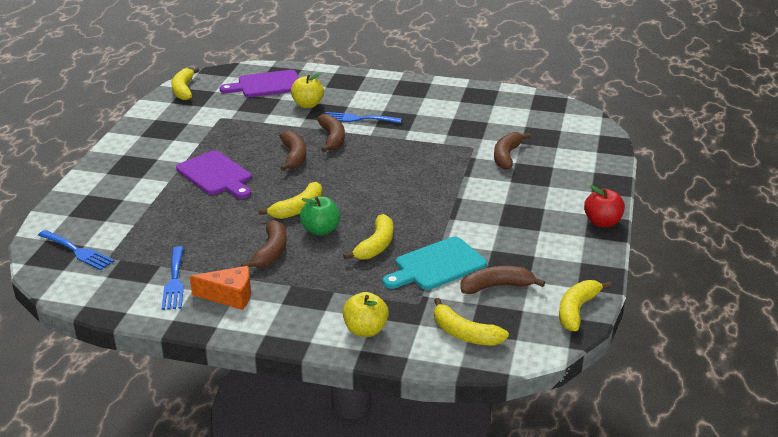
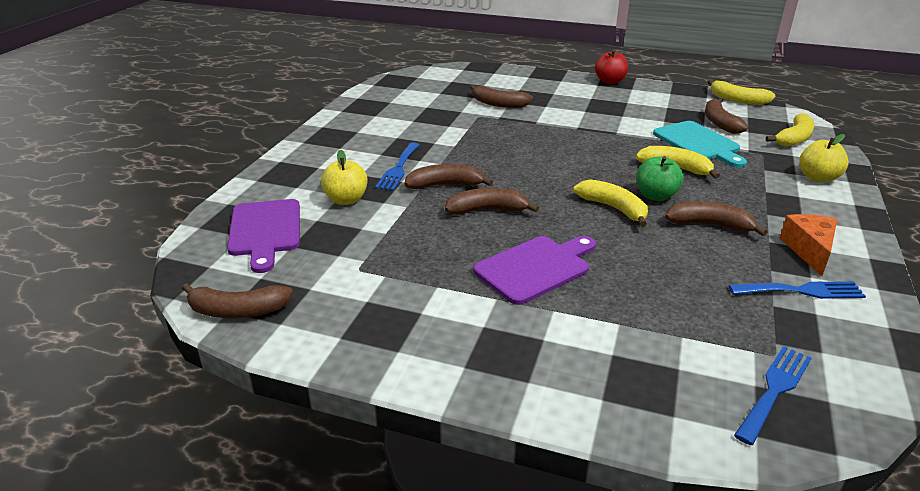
camera: 85 degrees left, 0 degrees up
(183, 90) = (238, 311): yellow banana -> brown banana

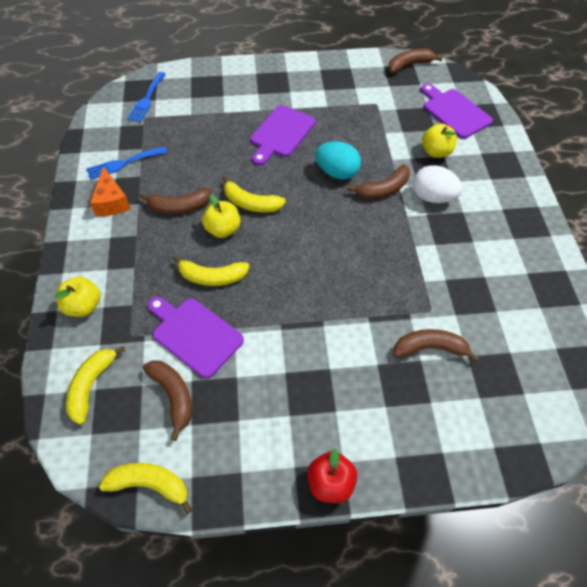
camera: 155 degrees right, 25 degrees up
(398, 169) = (432, 197): blue fork -> white egg
(487, 210) = (337, 172): brown banana -> turquoise egg
(655, 196) = (223, 229): green apple -> yellow apple
(698, 143) = (194, 334): turquoise cutting board -> purple cutting board

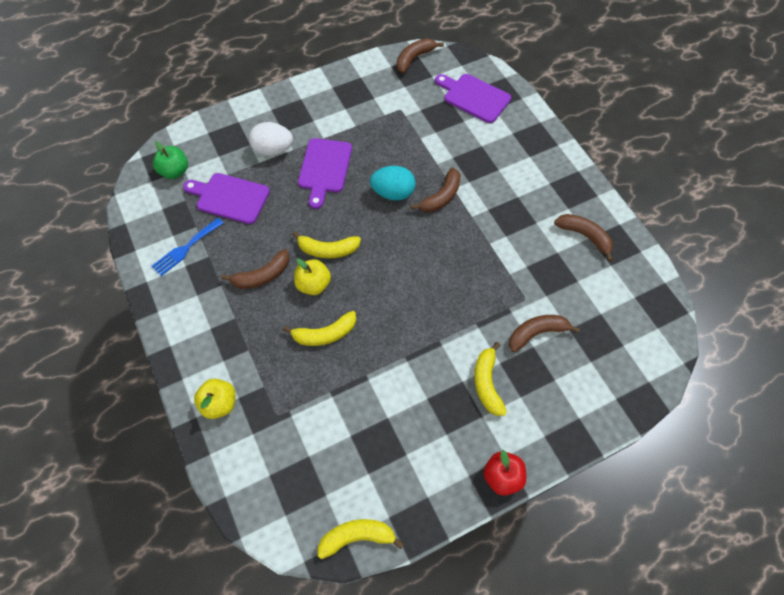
camera: 20 degrees left, 5 degrees up
(91, 385) = (264, 473): yellow banana -> yellow banana (487, 383)
(111, 202) = (194, 292): orange cheese -> none
(147, 99) = (175, 171): blue fork -> green apple
(173, 396) = (341, 455): brown banana -> brown banana (584, 236)
(194, 334) = (334, 393): purple cutting board -> purple cutting board (230, 197)
(432, 197) = (486, 191): white egg -> white egg (273, 150)
(436, 152) = (473, 144): yellow apple -> none

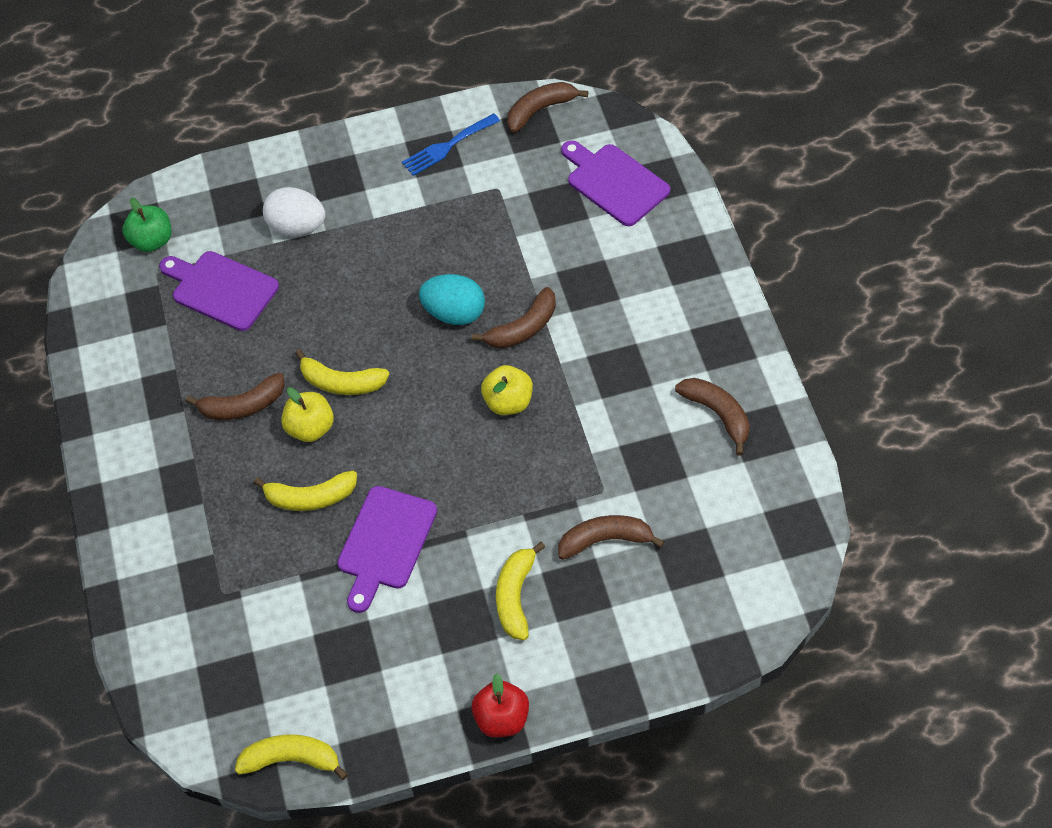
camera: 15 degrees right, 5 degrees down
(185, 248) = (146, 353): blue fork -> blue fork (447, 146)
(219, 403) = (151, 567): yellow apple -> yellow apple (508, 402)
(324, 169) = (364, 264): purple cutting board -> purple cutting board (385, 543)

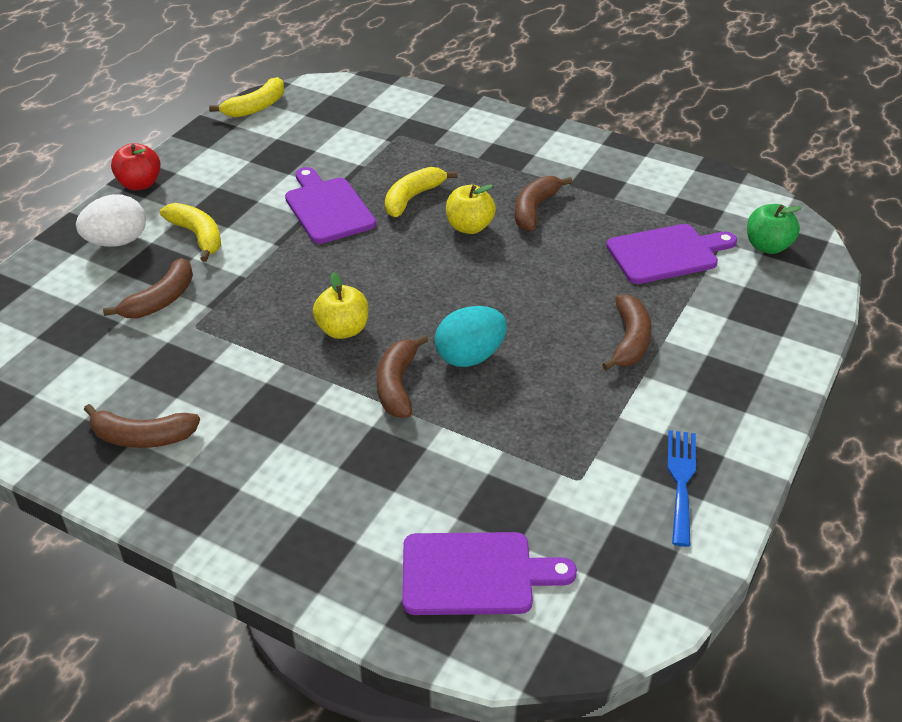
camera: 130 degrees right, 15 degrees down
(297, 227) = (689, 326): white egg -> white egg (117, 242)
(341, 382) = (488, 261): yellow banana -> none
(540, 110) = (653, 592): brown banana -> brown banana (630, 340)

